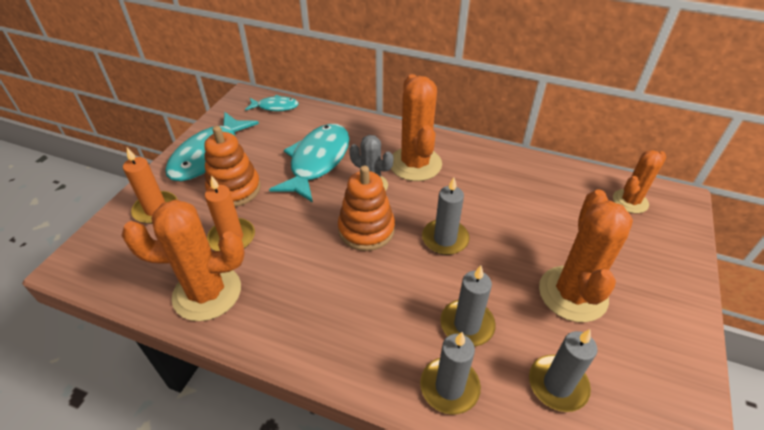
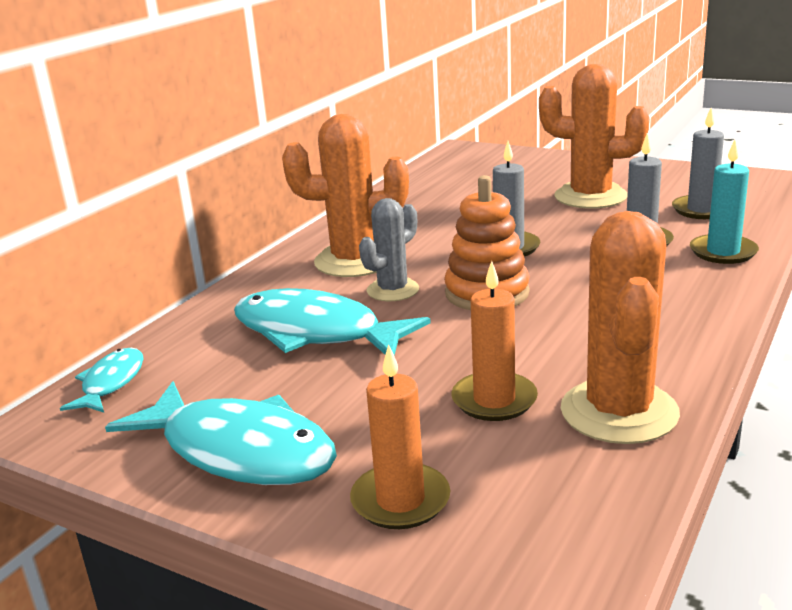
camera: 80 degrees left, 20 degrees down
(234, 189) = (364, 409): orange stacking toy -> none
(449, 387) = (723, 252): grey candle -> turquoise candle
(630, 201) = (460, 165): orange cactus -> none

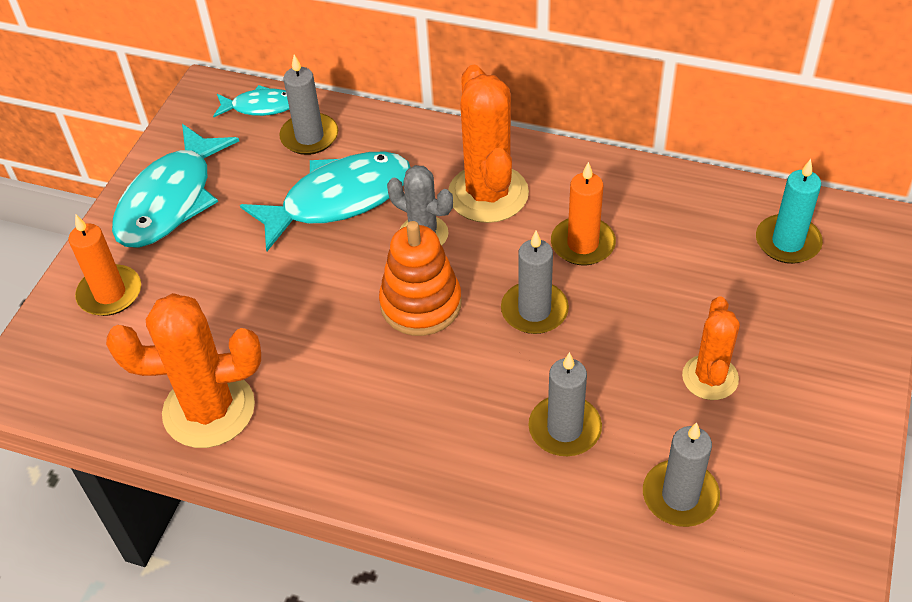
camera: 80 degrees right, 25 degrees up
(197, 350) = (309, 137): none -> grey candle
(316, 333) = (338, 200): turquoise fish -> turquoise fish turned 45 degrees clockwise
(494, 400) = (229, 329): orange candle -> orange candle (582, 244)
(590, 196) = (710, 377): orange cactus -> orange cactus, size x0.60
(723, 252) = (542, 508): turquoise candle -> turquoise candle (787, 242)

